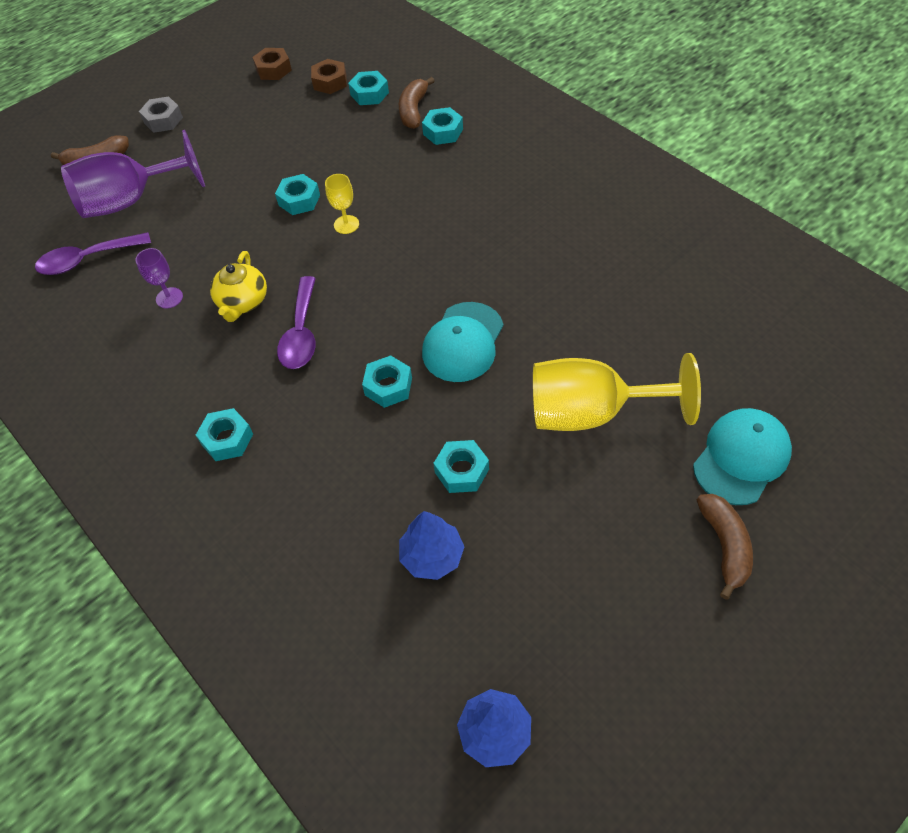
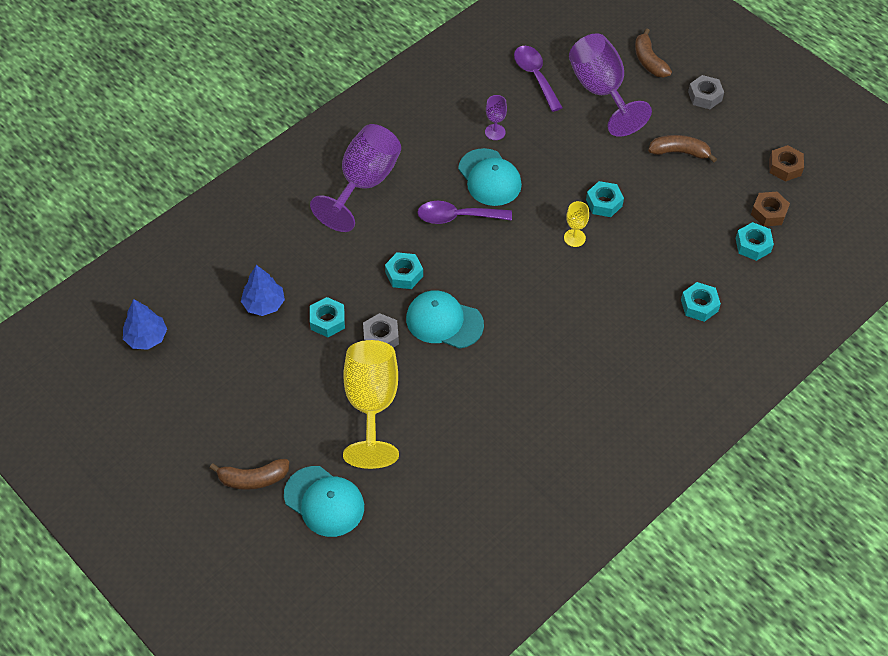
camera: 85 degrees right, 0 degrees up
(227, 439) = (364, 183): turquoise nut -> purple goblet
(243, 302) = (489, 178): yellow teapot -> turquoise cap
(413, 110) = (730, 281): brown banana -> brown banana (679, 152)
(487, 407) = (381, 337): none -> grey nut

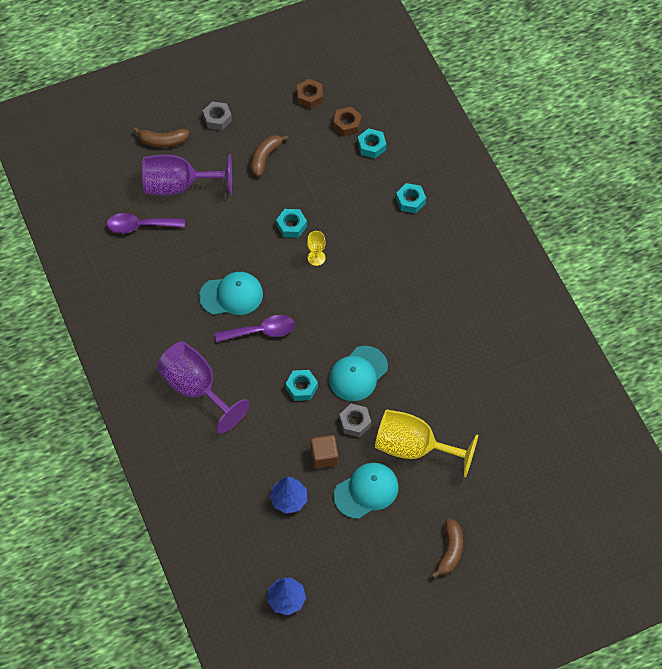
camera: 70 degrees left, 5 degrees up
(324, 501) = (487, 506): turquoise cap -> turquoise cap (366, 491)
(327, 321) = (324, 456): turquoise nut -> brown cube
(457, 217) = (261, 331): purple spoon -> purple spoon turned 120 degrees counterclockwise
(495, 132) = (186, 275): purple goblet -> none

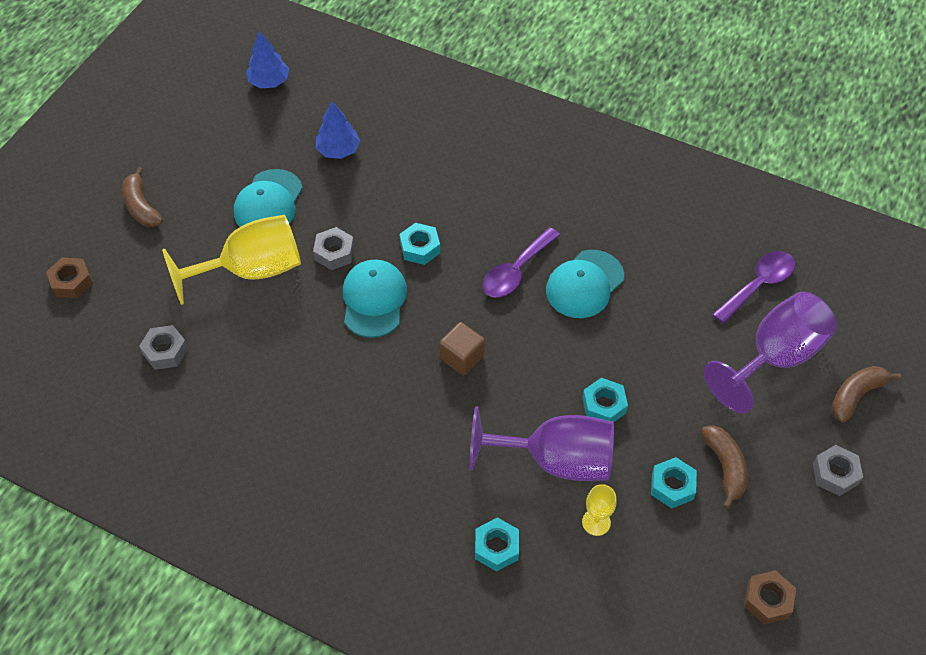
camera: 140 degrees right, 5 degrees down
(196, 388) = (522, 179): purple goblet -> purple goblet (555, 460)
(316, 258) = (538, 389): yellow goblet -> yellow goblet (596, 522)
(324, 456) = (338, 204): brown cube -> brown cube (462, 357)
(347, 124) = (679, 597): brown nut -> brown nut (71, 282)
(371, 146) = (617, 589): turquoise nut -> turquoise nut (672, 486)
(503, 429) = (165, 351): none -> grey nut

